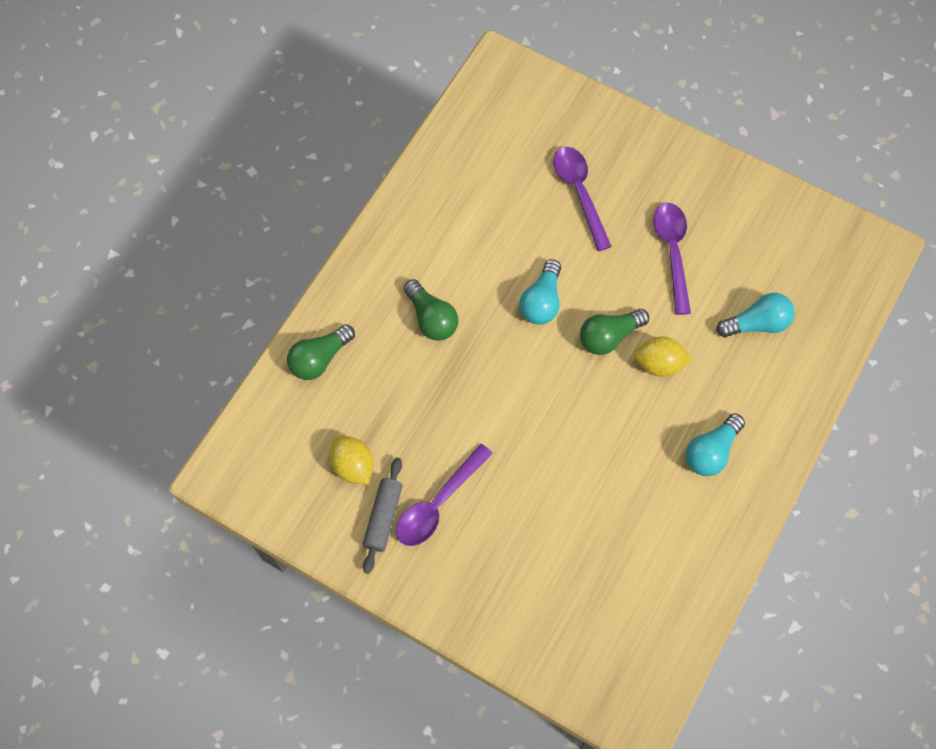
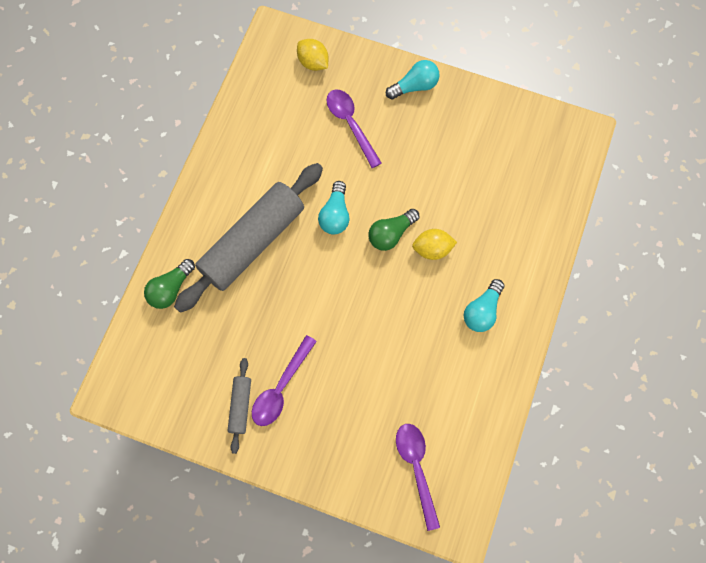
camera: 10 degrees left, 5 degrees up
(353, 466) = (210, 369): yellow lemon -> yellow lemon (313, 62)
(431, 318) = (252, 242): green light bulb -> grey rolling pin
(672, 252) = (428, 160): purple spoon -> purple spoon (416, 468)
(757, 323) = (501, 205): turquoise light bulb -> turquoise light bulb (414, 86)

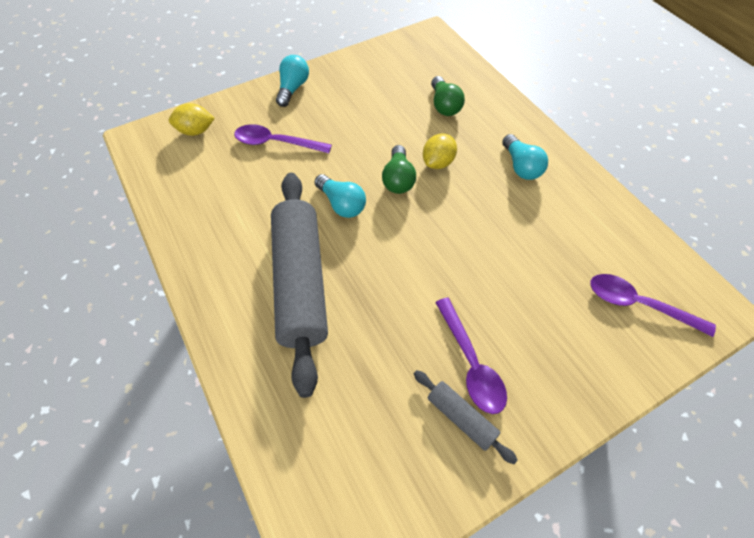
camera: 50 degrees left, 15 degrees down
(171, 289) = (272, 393): green light bulb -> green light bulb (444, 105)

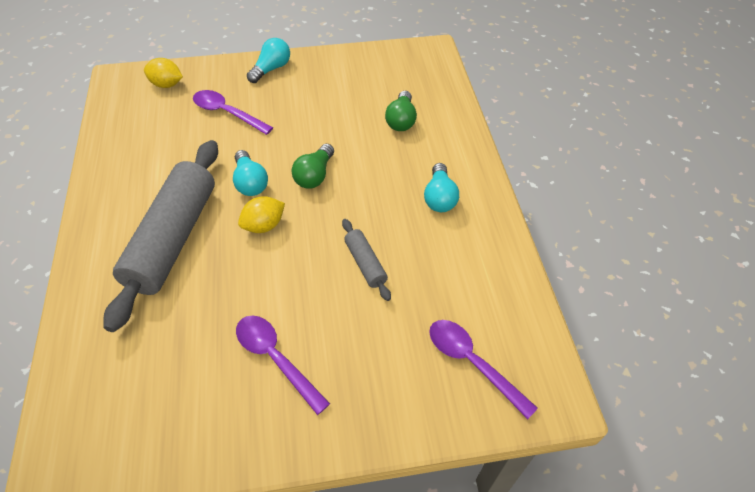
camera: 20 degrees right, 5 degrees down
(438, 162) = (361, 171): yellow lemon -> yellow lemon (264, 225)
(461, 418) = (237, 402): grey rolling pin -> grey rolling pin (365, 263)
(471, 363) = (276, 358): purple spoon -> purple spoon turned 135 degrees clockwise

